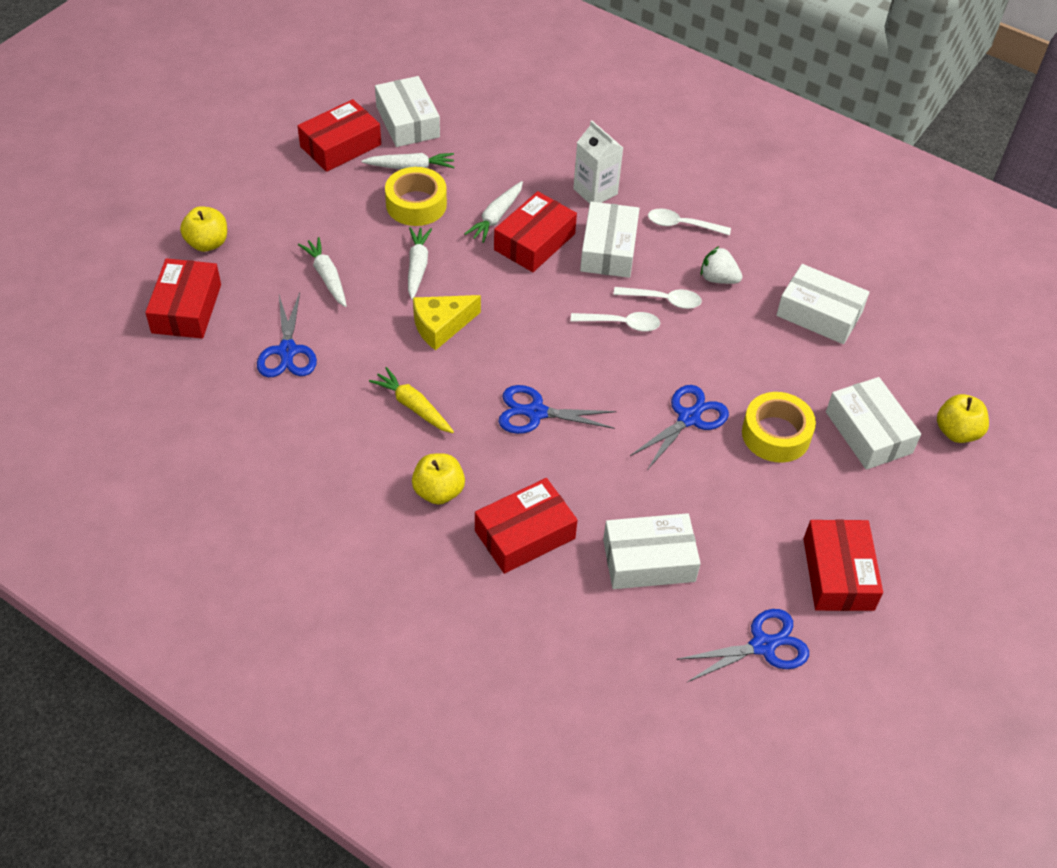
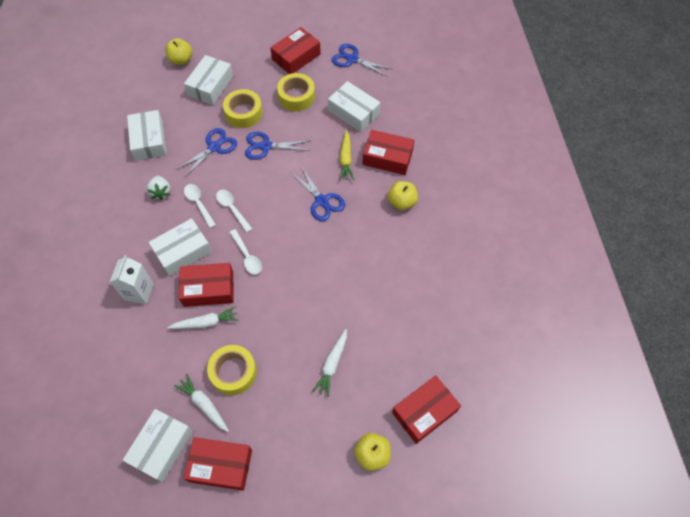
camera: 130 degrees left, 10 degrees up
(287, 351) = (397, 333): blue scissors -> blue scissors (214, 147)
(413, 406) = (370, 250): yellow carrot -> yellow carrot (346, 159)
(417, 267) = (281, 327): white carrot -> none
(441, 326) = (310, 281): yellow cheese -> none
(682, 225) = (131, 233): white spoon -> white spoon (247, 256)
(749, 514) = (296, 96): none -> yellow tape

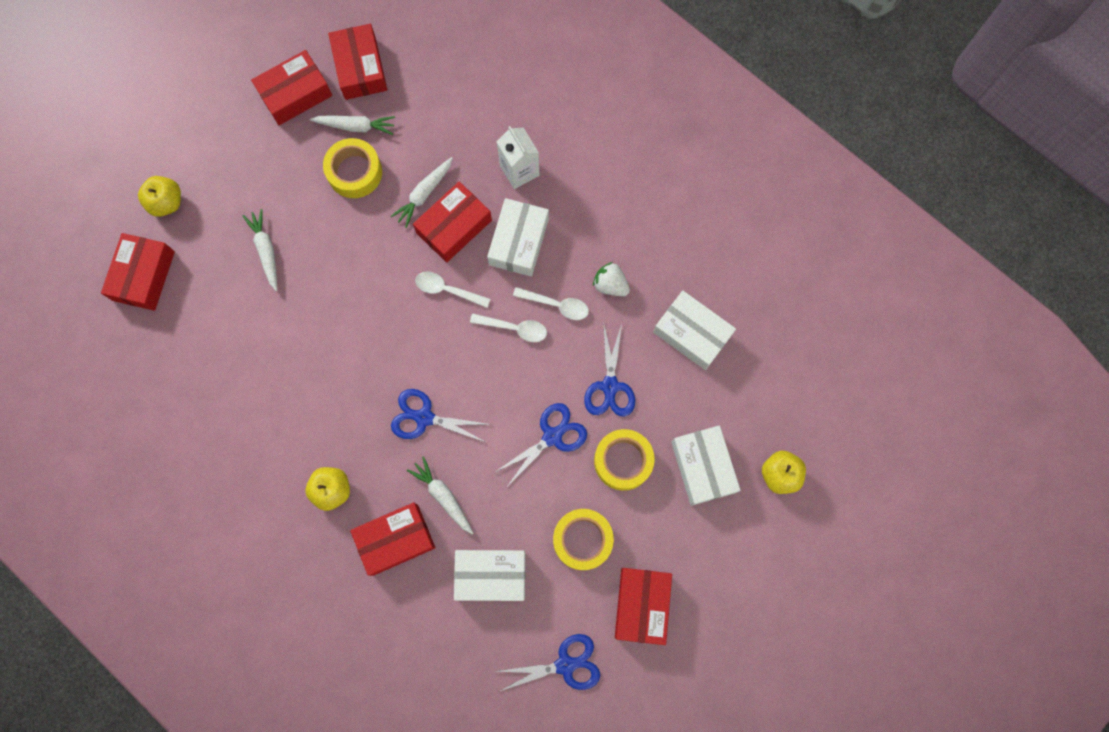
camera: 140 degrees right, 15 degrees up
(161, 447) = (360, 68): white box -> red box
(346, 159) = (443, 496): yellow carrot -> white carrot

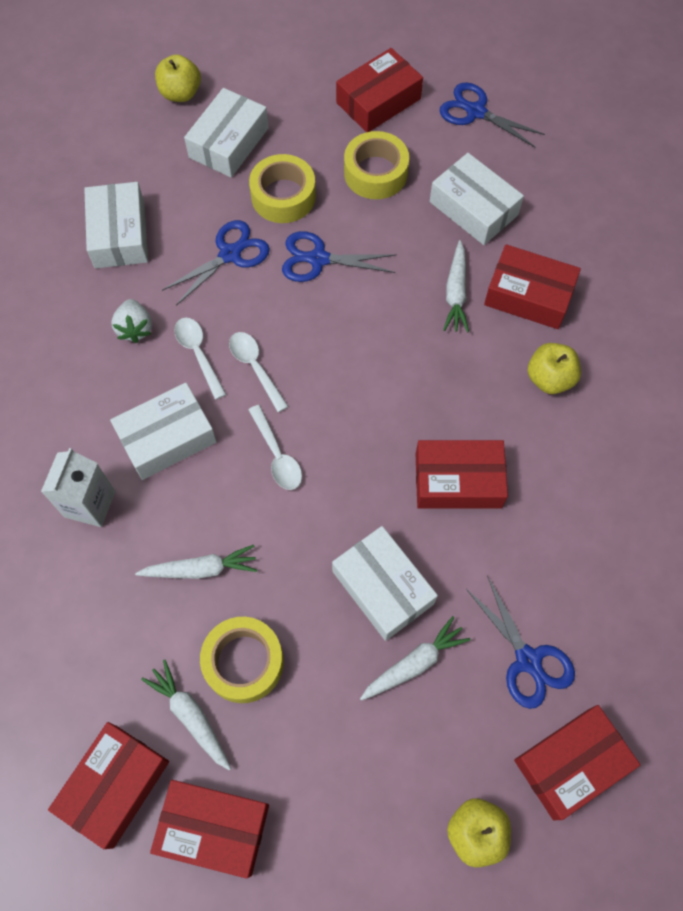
camera: 135 degrees left, 10 degrees down
(266, 251) = (414, 663): white carrot -> white carrot turned 150 degrees counterclockwise
(318, 273) = (383, 587): none -> white box
(424, 417) = (411, 366): blue scissors -> blue scissors (528, 660)
(454, 226) = (208, 508): red box -> red box (458, 481)

